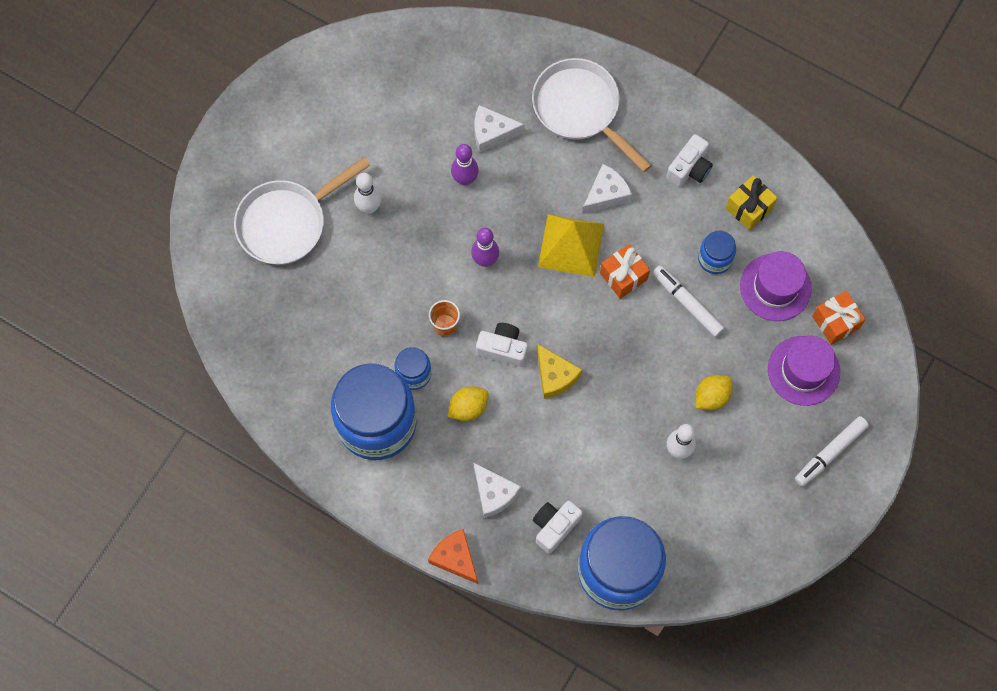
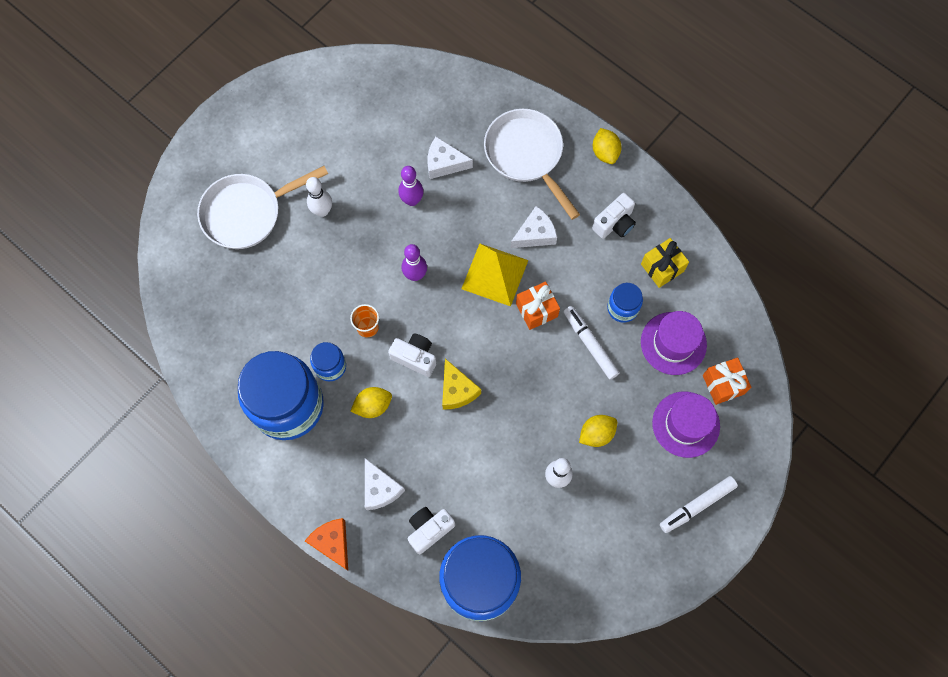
camera: 10 degrees right, 0 degrees up
(665, 92) = (605, 152): none -> yellow lemon

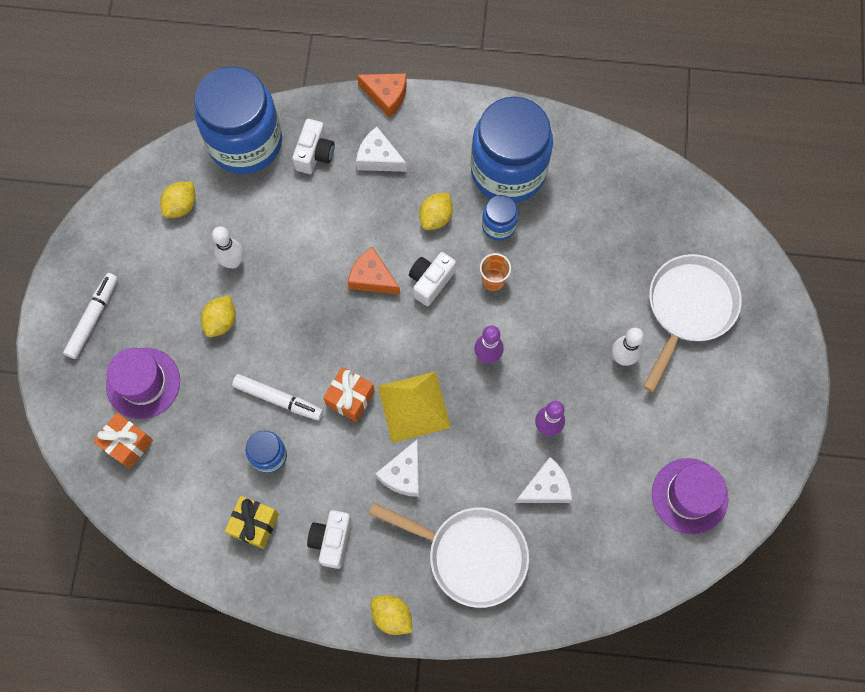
camera: 145 degrees right, 0 degrees up
(415, 357) = (430, 281): white camera -> white camera turned 135 degrees clockwise
(457, 390) = (372, 278): yellow cheese -> orange cheese
(569, 558) = (181, 206): none -> yellow lemon
(673, 343) = (198, 453): purple hat -> purple hat (689, 496)

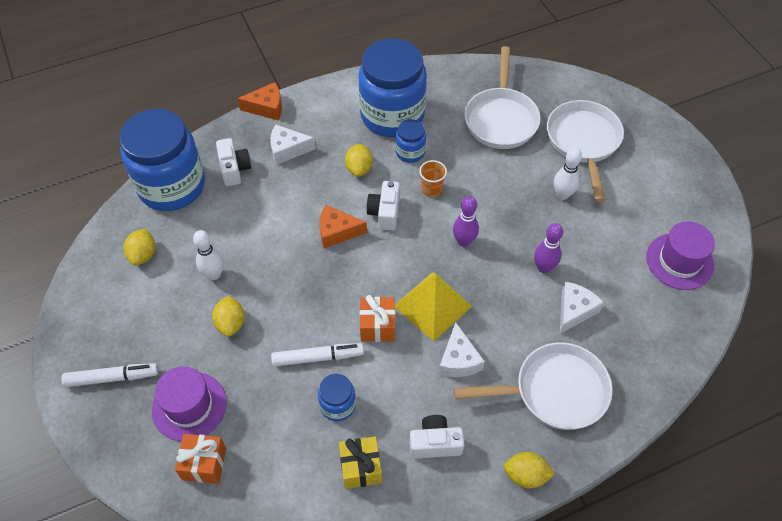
camera: 30 degrees left, 15 degrees down
(93, 318) = (111, 378): white marker -> white marker turned 90 degrees clockwise
(331, 540) = (435, 443): white camera -> white camera turned 105 degrees clockwise
(619, 235) = (501, 119): none -> white pan

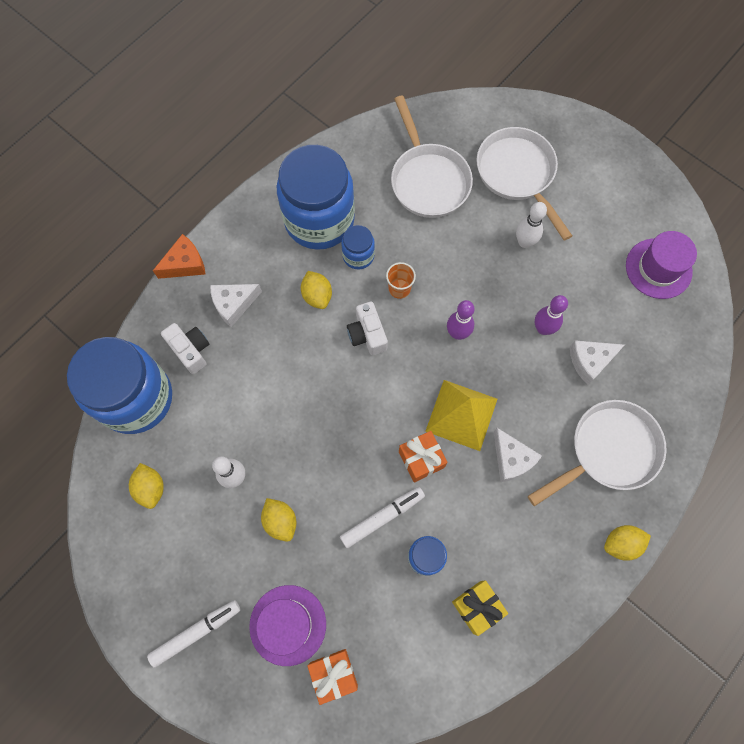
camera: 25 degrees left, 15 degrees up
(337, 232) = (332, 376): orange cheese -> none
(435, 443) = (530, 551): white camera -> none
(574, 310) = (590, 361): white cheese -> white cheese turned 120 degrees counterclockwise

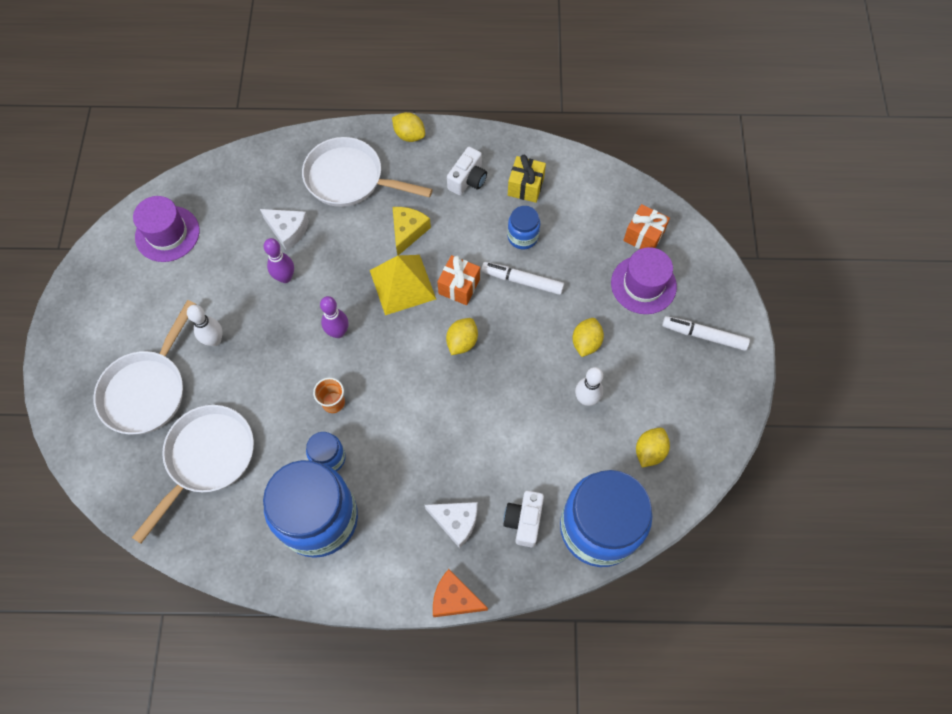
camera: 130 degrees left, 5 degrees down
(317, 296) = (392, 461): yellow lemon -> yellow lemon (462, 342)
(367, 334) = (394, 396): white camera -> white camera (468, 180)
(511, 459) = (408, 231): white cheese -> yellow cheese

